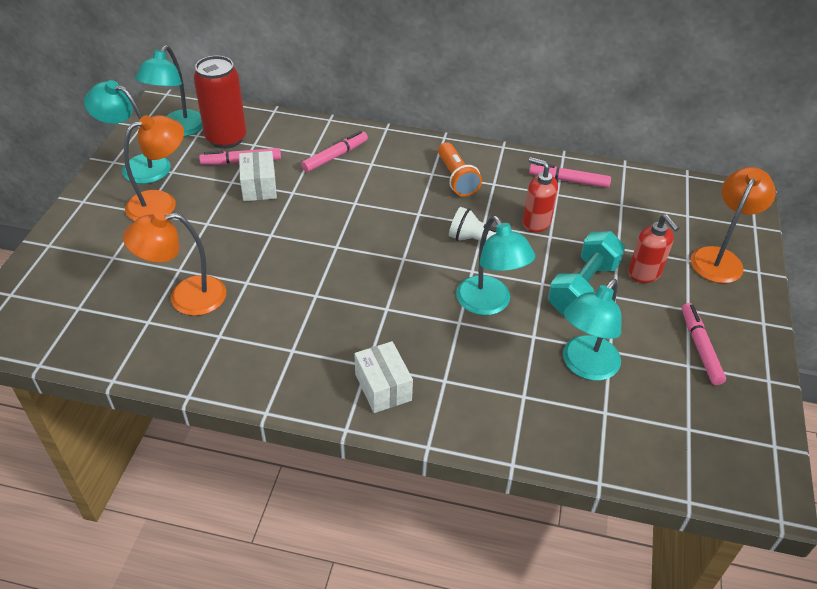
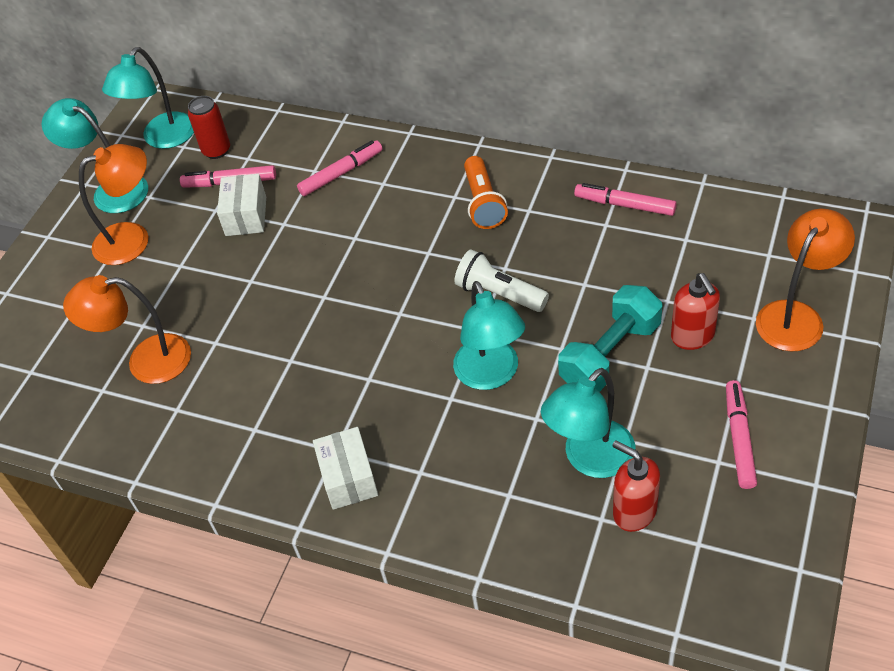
camera: 15 degrees right, 5 degrees up
(226, 138) = (216, 150): red can -> red can, size x0.61
(536, 222) = (570, 265): red soap dispenser -> red soap dispenser (634, 512)

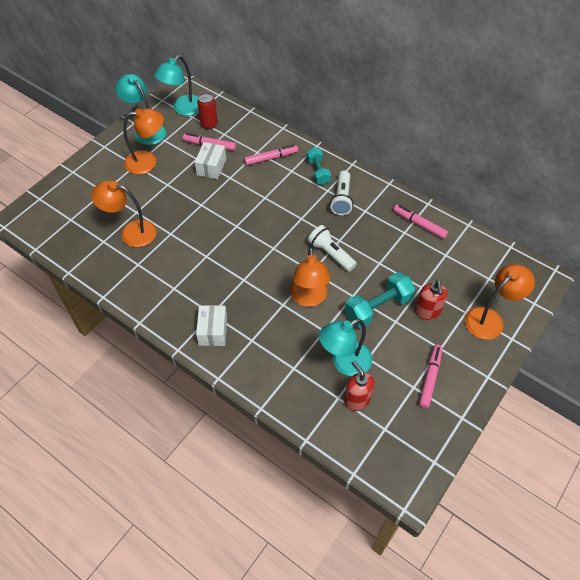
camera: 10 degrees right, 5 degrees up
(427, 172) = (318, 172): none -> turquoise dumbbell
(483, 203) = (342, 199): orange flashlight -> white flashlight
(491, 375) = (309, 298): turquoise lamp -> orange lamp

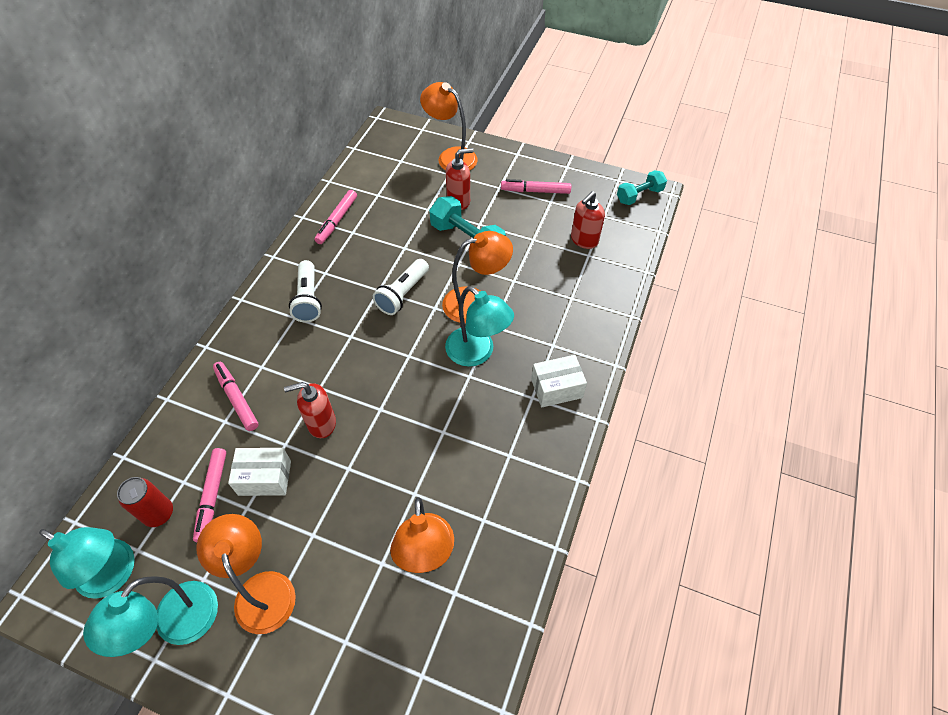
camera: 105 degrees left, 0 degrees up
(237, 195) = (321, 423): none -> red soap dispenser
(318, 172) = (260, 334): turquoise dumbbell -> turquoise dumbbell (639, 195)
(342, 199) = (308, 299): white flashlight -> white flashlight turned 90 degrees clockwise
(344, 363) = (546, 256): turquoise lamp -> turquoise lamp (477, 353)

